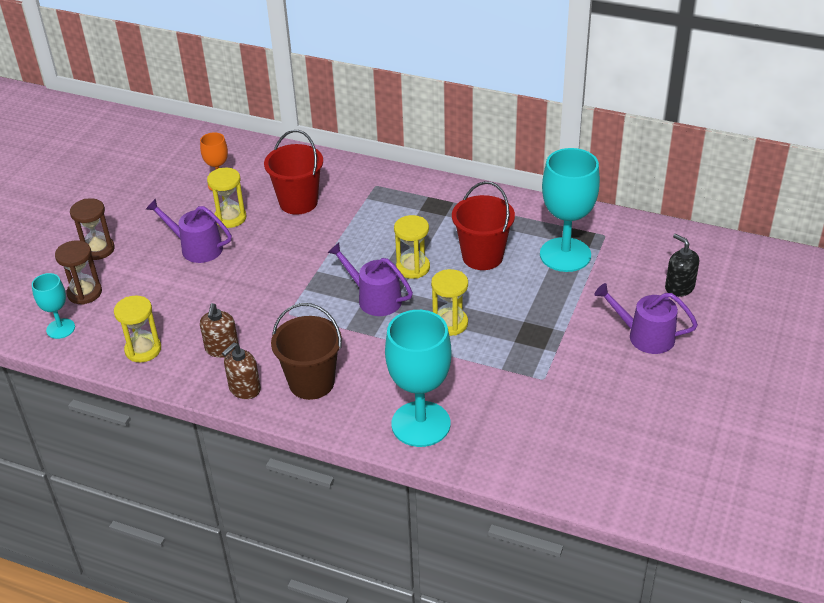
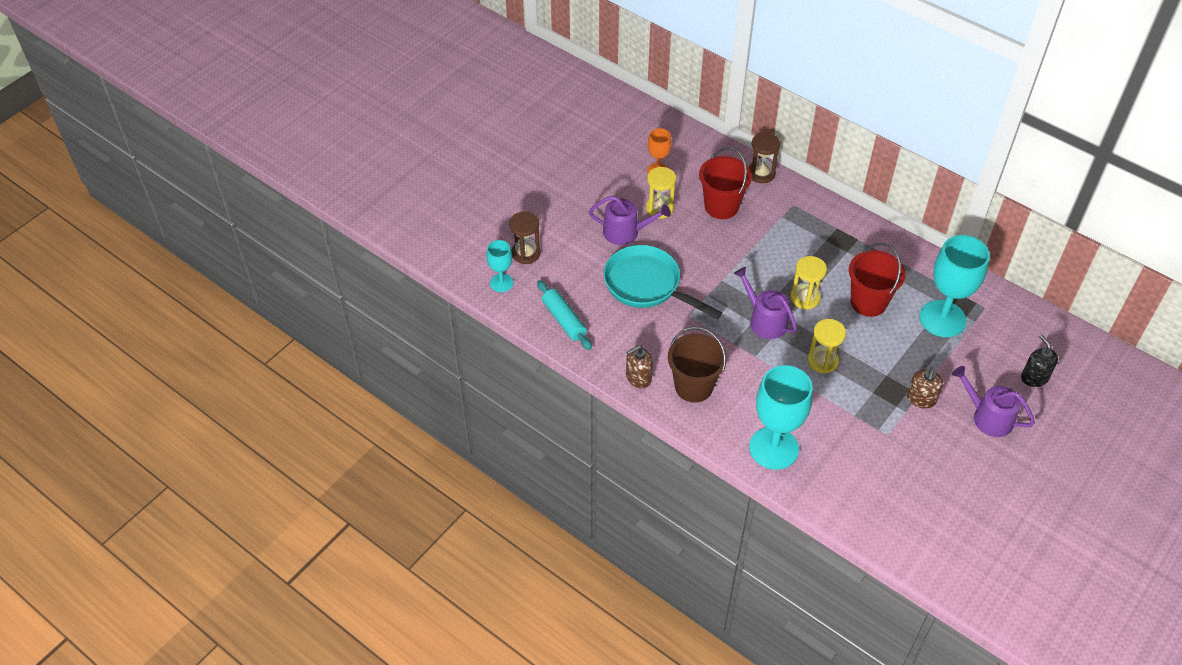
camera: 15 degrees right, 10 degrees up
(98, 249) = (543, 213): brown hourglass -> brown hourglass (761, 173)
(143, 350) = (564, 320): yellow hourglass -> turquoise rolling pin
(197, 248) = (625, 232): purple watering can -> purple watering can turned 150 degrees clockwise
(222, 349) = (627, 336): brown soap dispenser -> brown soap dispenser (921, 399)
(233, 294) = (647, 285): none -> turquoise pan

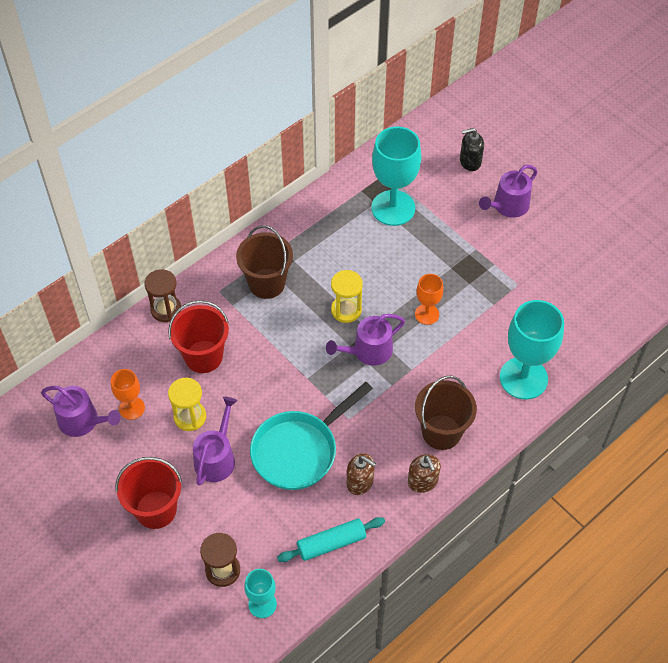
camera: 80 degrees left, 5 degrees up
(637, 144) = (82, 421): none -> purple watering can
(814, 236) = (267, 283): none -> brown bucket
(822, 361) = (427, 314): yellow hourglass -> orange goblet
(868, 302) = (362, 259): red bucket -> red bucket (156, 509)
(921, 399) = (482, 249): brown soap dispenser -> brown soap dispenser (360, 482)

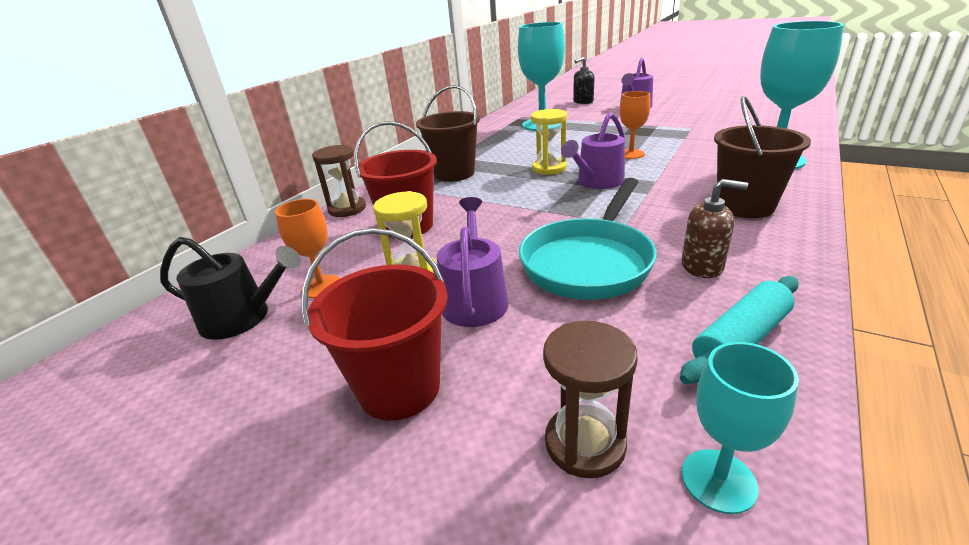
camera: 15 degrees left, 25 degrees down
(82, 421) = (242, 318): purple watering can -> black watering can
(423, 482) = (781, 244): brown soap dispenser -> none

